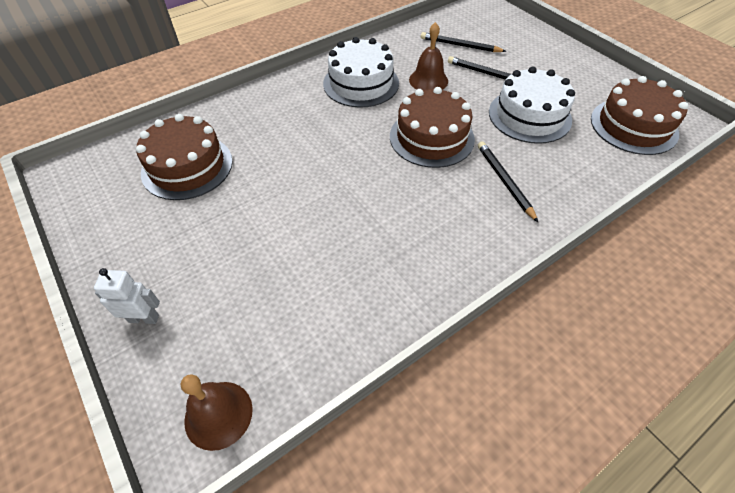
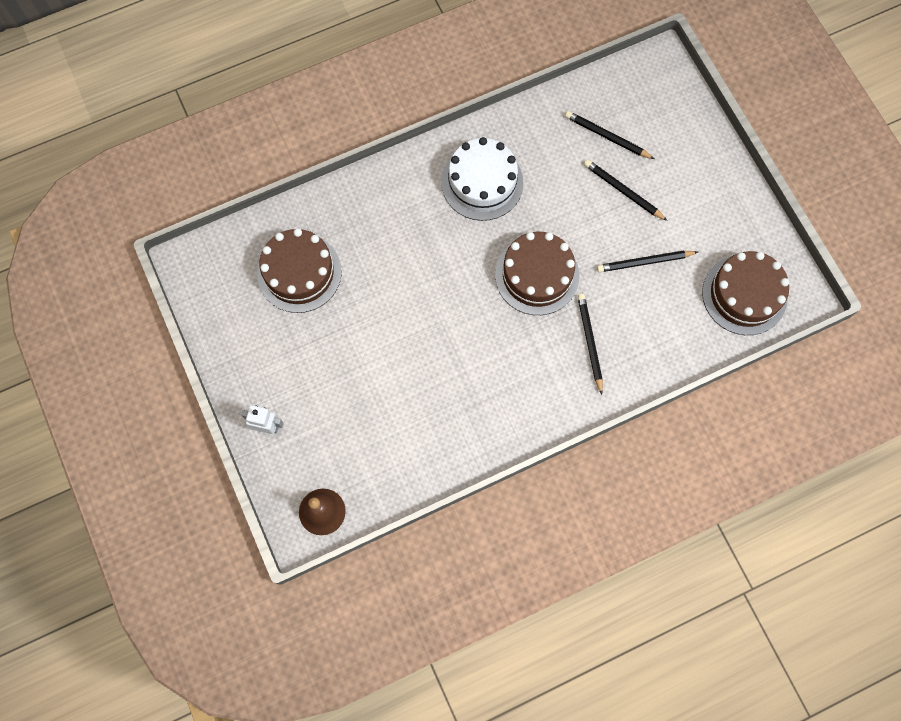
camera: 10 degrees right, 20 degrees up
(428, 80) = (555, 190): brown bell -> none
(529, 116) = (644, 262): white cake -> black pencil

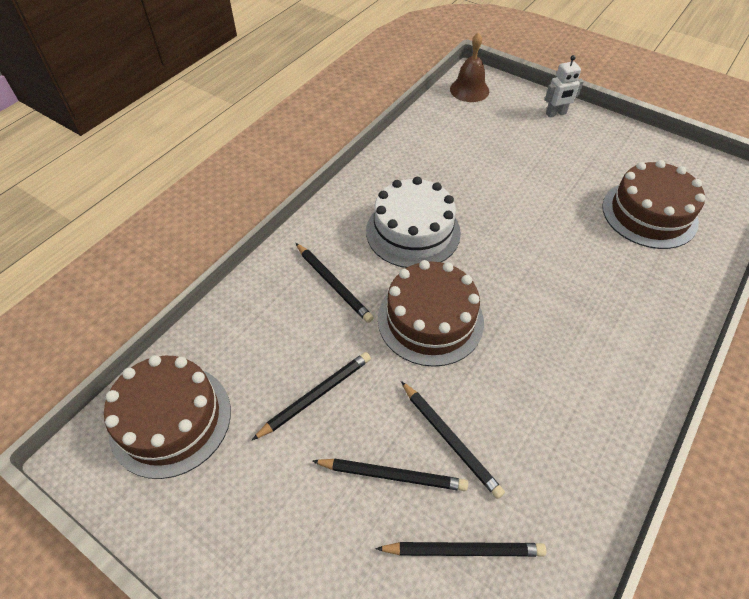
camera: 150 degrees right, 20 degrees down
(482, 182) = (568, 389): white cake -> white cake (413, 232)
(577, 192) = (450, 440): none -> black pencil

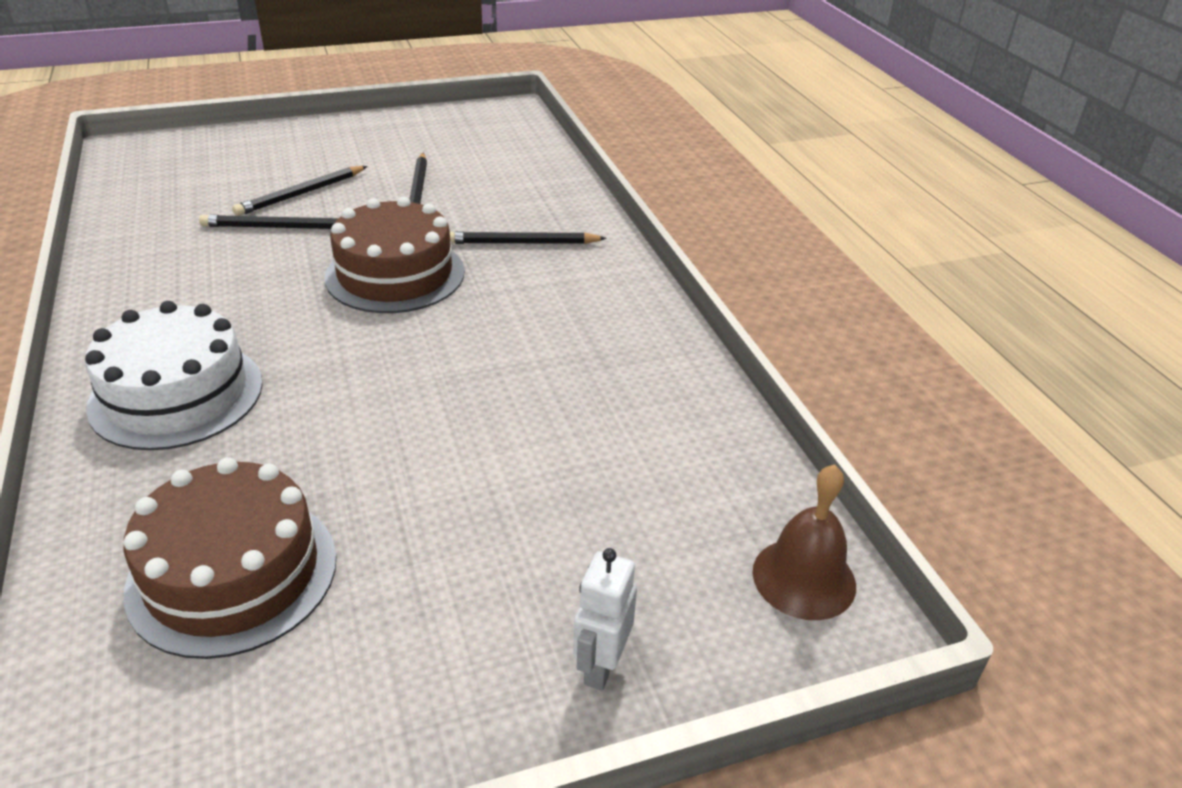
camera: 125 degrees right, 15 degrees down
(170, 419) = (493, 138): brown cake -> none
(413, 232) = (525, 323): white cake -> white cake (176, 394)
(463, 550) = (206, 196): black pencil -> none

